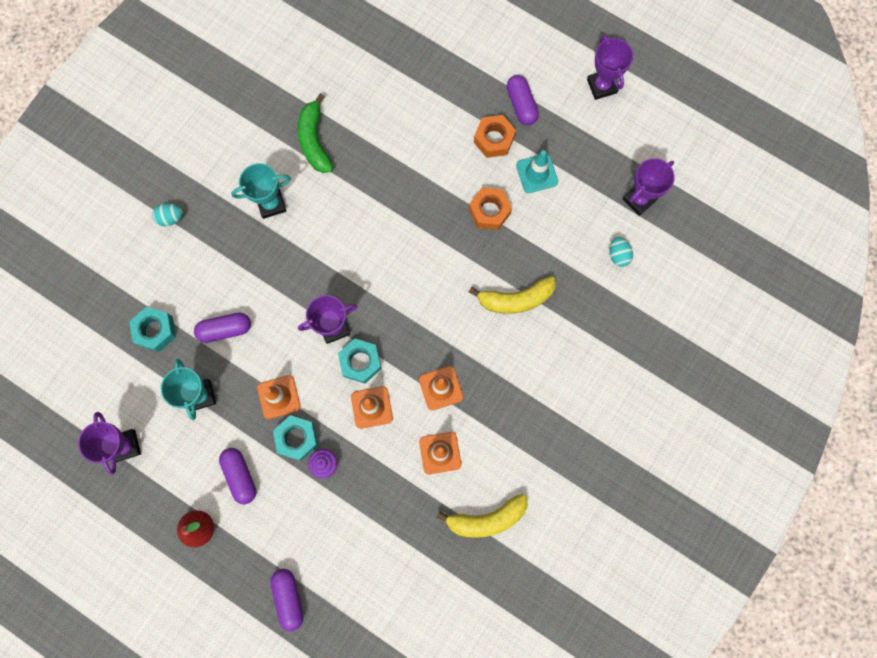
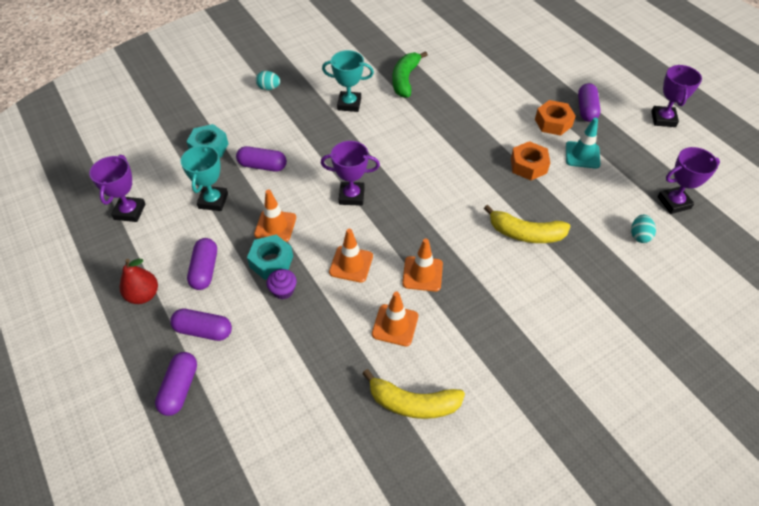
camera: 25 degrees right, 25 degrees down
(276, 536) = (203, 330): none -> purple capsule
(360, 362) = (360, 228): turquoise nut -> none

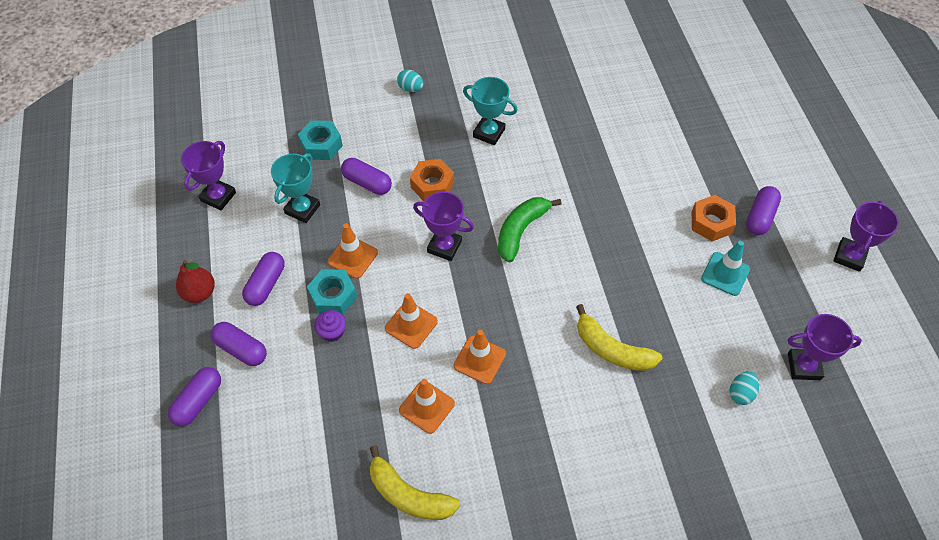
camera: 20 degrees right, 5 degrees up
(405, 80) = (564, 118): green banana -> green banana (521, 231)
(528, 166) = (655, 268): orange nut -> orange nut (432, 185)

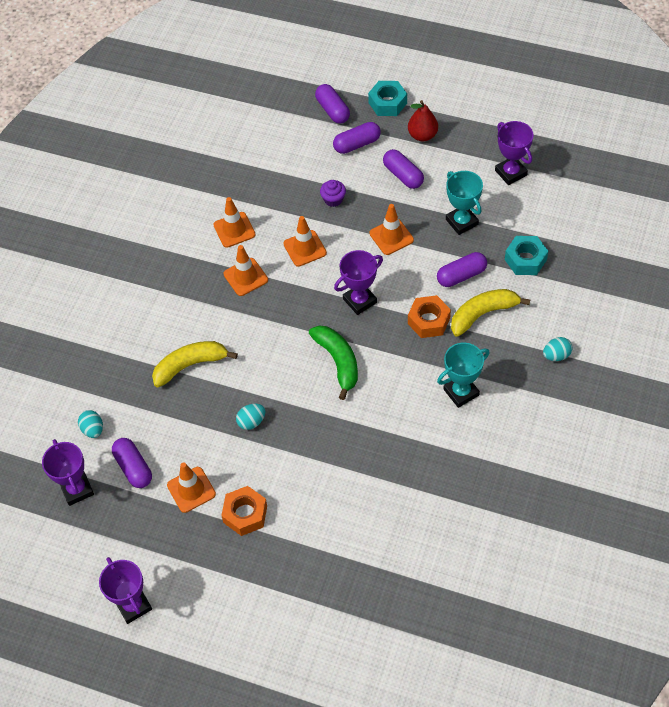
camera: 125 degrees right, 0 degrees up
(333, 296) = (364, 211): turquoise nut -> turquoise nut (387, 103)
(409, 495) = (182, 194): yellow banana -> yellow banana (483, 314)
(628, 264) = (251, 422): none -> turquoise egg
(725, 274) = (191, 489): turquoise traffic cone -> orange traffic cone
(760, 217) = (222, 560): purple capsule -> purple capsule (133, 468)
(804, 366) = (77, 489): purple trophy -> purple trophy turned 60 degrees counterclockwise

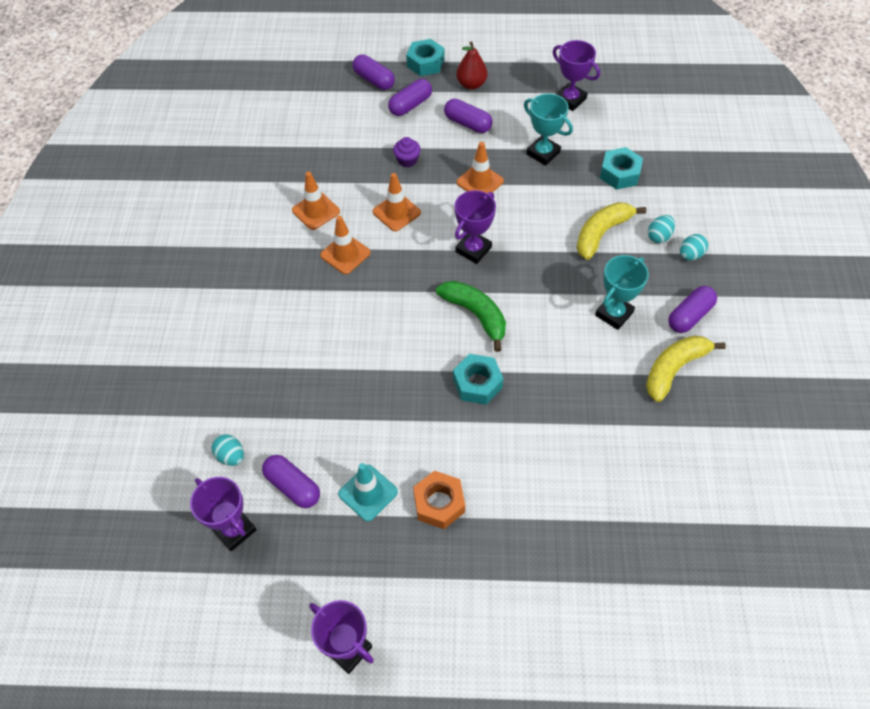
camera: 20 degrees left, 0 degrees up
(190, 365) = (318, 358): yellow banana -> yellow banana (674, 369)
(191, 489) = (368, 493): orange traffic cone -> turquoise traffic cone
(251, 422) = (408, 400): turquoise egg -> turquoise egg (659, 236)
(315, 423) = (477, 383): none -> turquoise nut
(429, 321) = (551, 252): orange nut -> none
(461, 275) = (564, 202): purple capsule -> purple capsule (689, 316)

